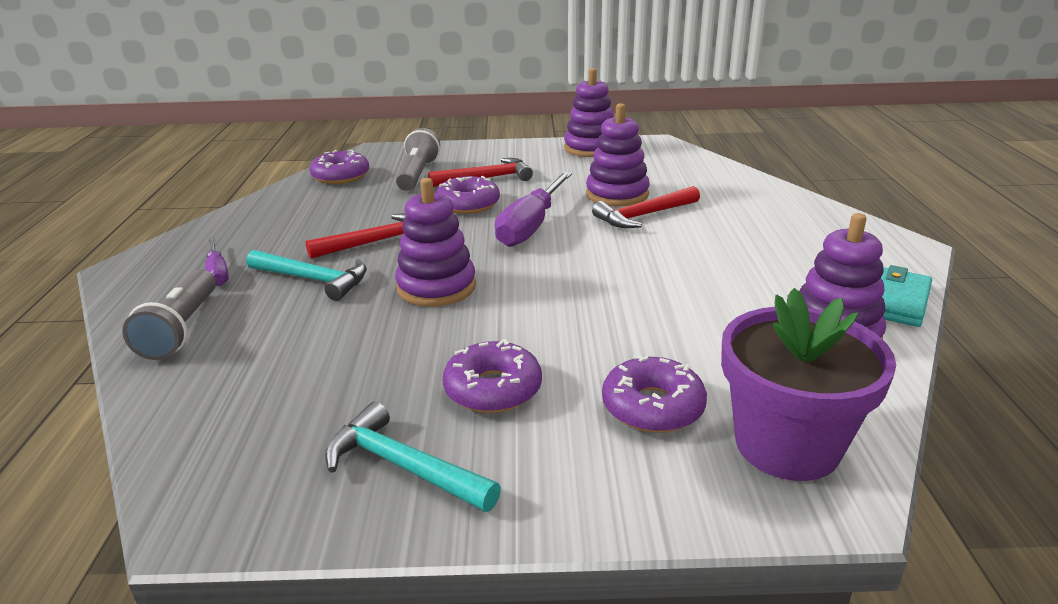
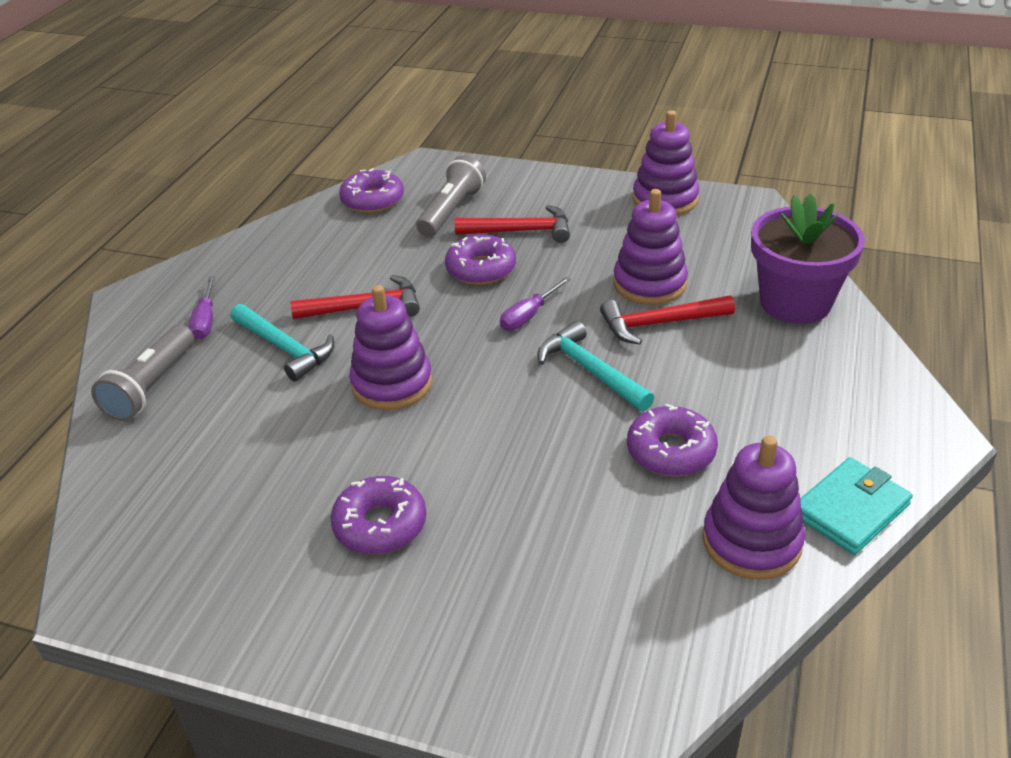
camera: 20 degrees right, 10 degrees up
(404, 466) = (266, 590): turquoise hammer -> turquoise hammer (590, 371)
(531, 226) = (528, 316): purple screwdriver -> purple screwdriver, size x0.54
(652, 407) = (511, 584): purple donut -> purple donut (671, 451)
(787, 445) = (608, 661): purple flower pot -> purple flower pot (795, 302)

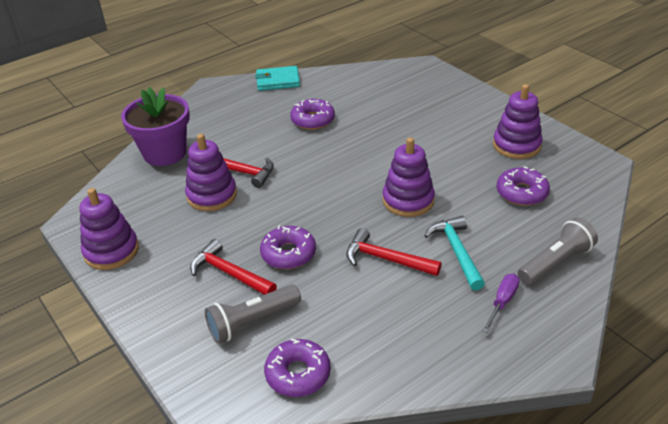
camera: 145 degrees left, 0 degrees up
(380, 524) = (460, 141): purple donut -> purple donut (521, 193)
(528, 316) = (297, 207): purple screwdriver -> none
(590, 371) = (303, 164): turquoise hammer -> none
(751, 541) = (324, 86): purple stacking toy -> purple stacking toy (516, 145)

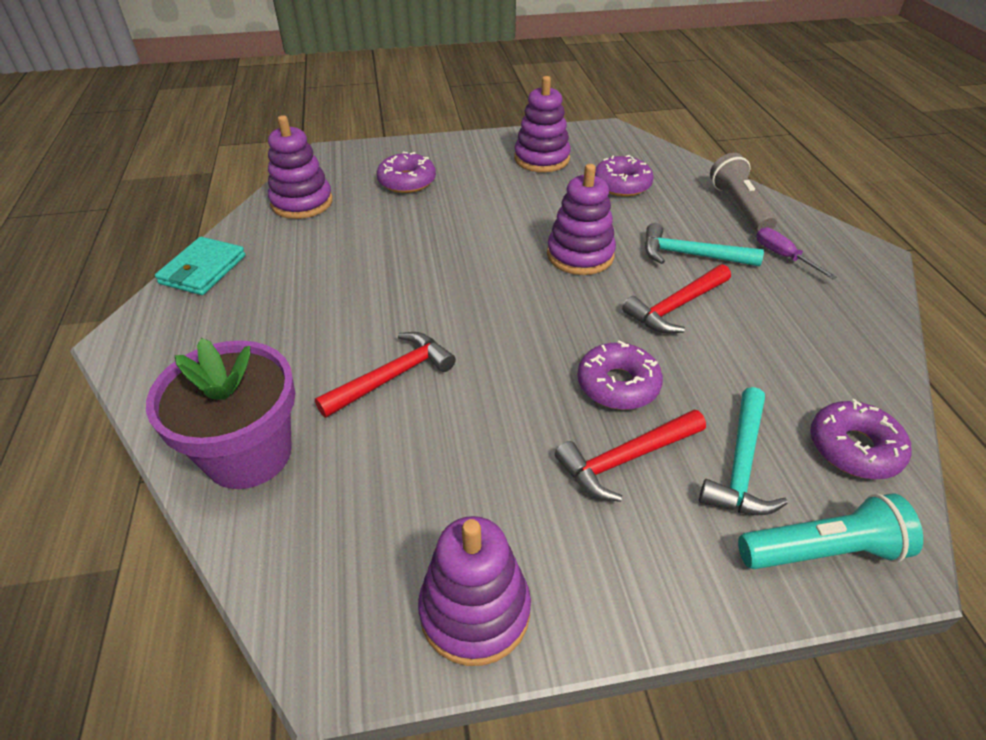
camera: 65 degrees left, 5 degrees up
(203, 369) = (822, 551): none -> turquoise flashlight
(212, 195) = (424, 426): purple stacking toy -> purple stacking toy (302, 202)
(252, 321) = (741, 464): grey flashlight -> turquoise hammer
(313, 120) = (341, 270): purple donut -> purple donut (407, 181)

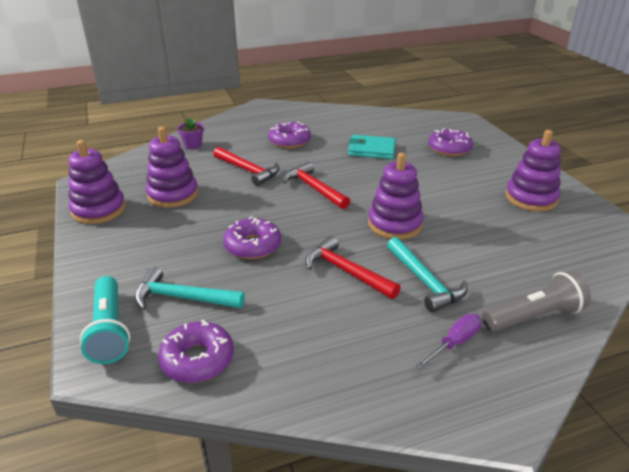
camera: 80 degrees right, 10 degrees down
(203, 270) = (321, 110): turquoise wallet -> turquoise wallet (371, 150)
(248, 454) = (193, 145): purple flower pot -> purple flower pot, size x0.43
(302, 202) = (399, 121): purple stacking toy -> purple stacking toy (173, 194)
(621, 185) = (520, 241): purple donut -> purple donut (289, 141)
(626, 459) = (188, 250): red hammer -> red hammer (314, 188)
(691, 255) = (424, 281): turquoise hammer -> turquoise hammer turned 150 degrees clockwise

